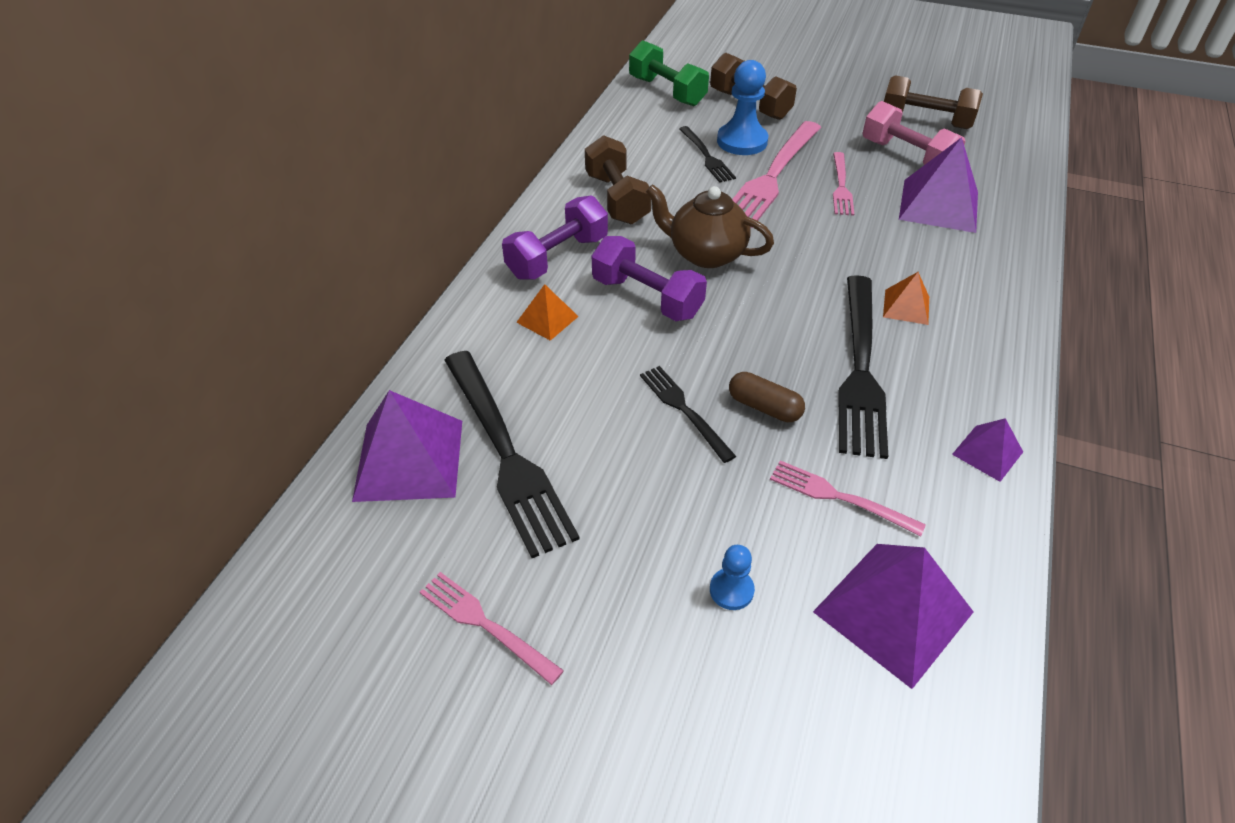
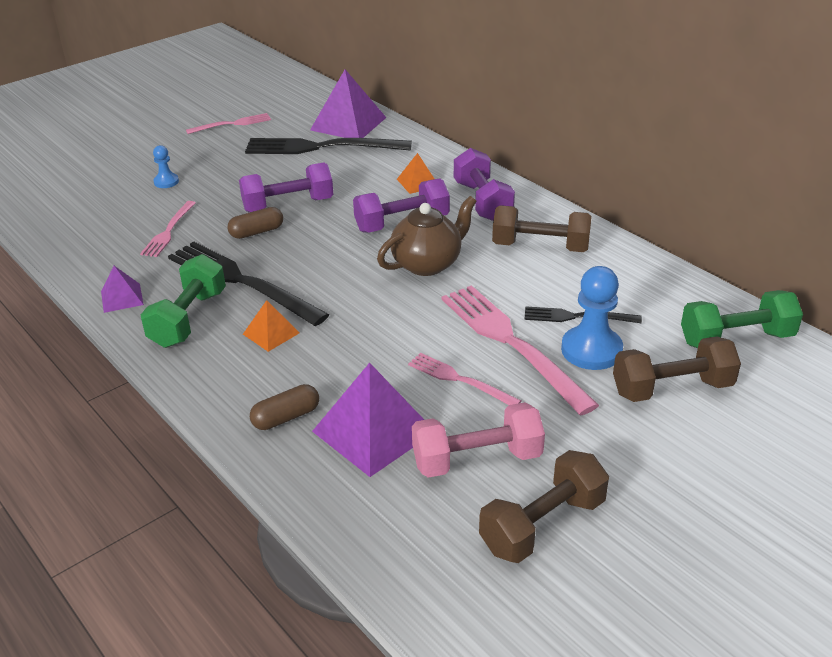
camera: 120 degrees right, 10 degrees down
(684, 409) = (288, 205): black fork -> purple dumbbell
(839, 497) = (168, 231): pink fork -> pink fork turned 135 degrees clockwise
(893, 611) = (95, 219): purple pyramid -> none
(953, 375) = (188, 319): none -> green dumbbell
(981, 251) = (286, 417): none -> brown capsule

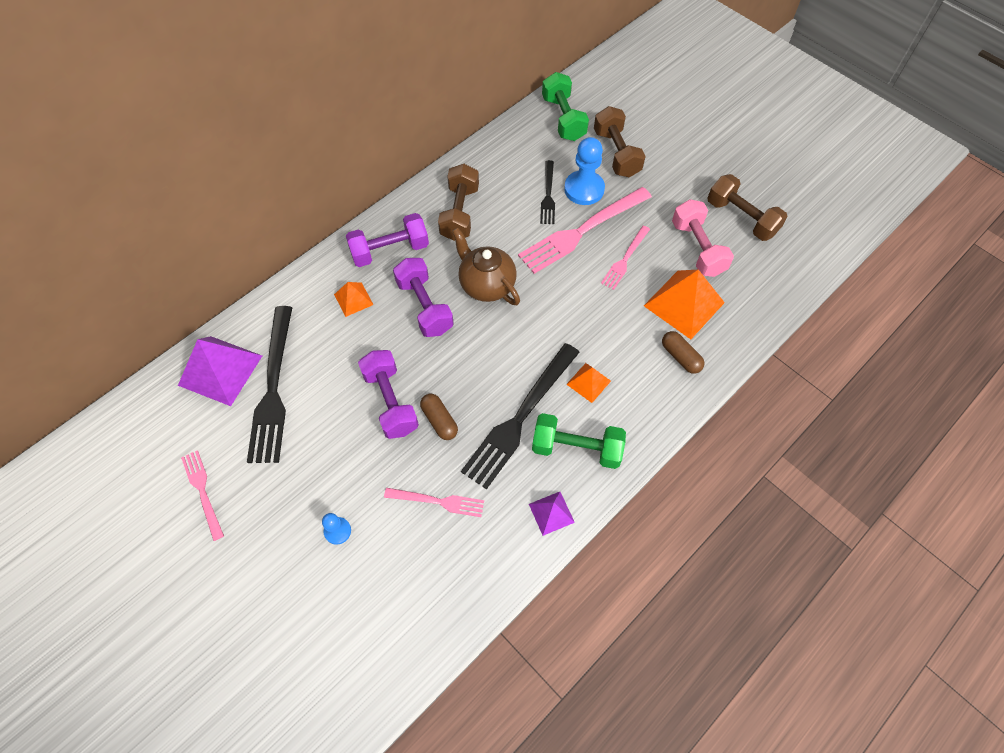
camera: 95 degrees left, 25 degrees up
(373, 431) = (684, 304): purple pyramid -> orange pyramid

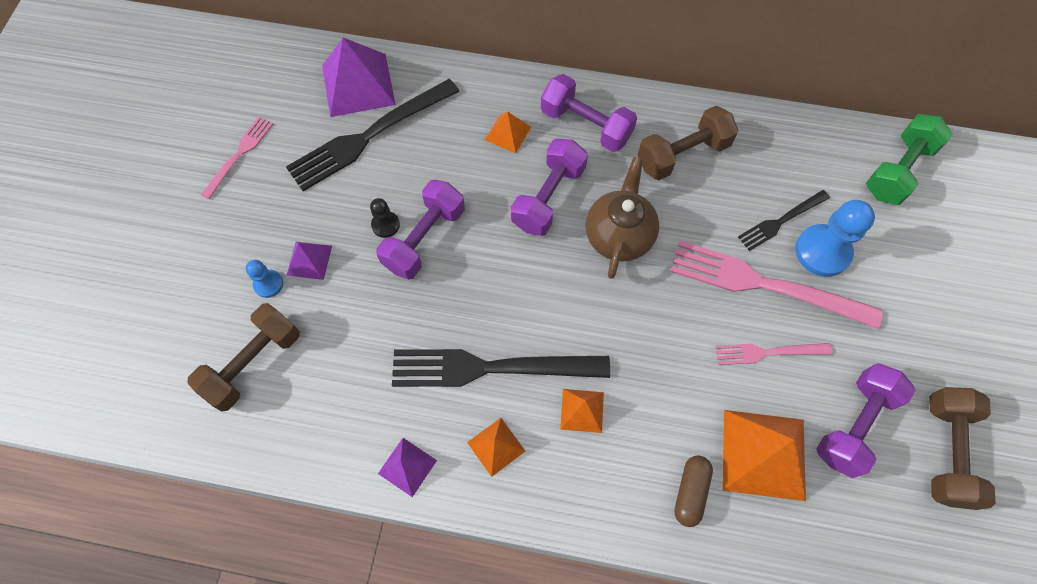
camera: 55 degrees right, 5 degrees up
(342, 490) = (309, 260): none -> purple pyramid
(357, 421) = (385, 225): none -> black pawn
(438, 501) = (351, 351): pink fork -> none
(439, 420) = (435, 295): brown capsule -> none
(576, 448) = (496, 446): green dumbbell -> orange pyramid
(616, 153) = (904, 254): brown dumbbell -> brown dumbbell (253, 363)
(697, 248) = (854, 424): pink dumbbell -> purple dumbbell

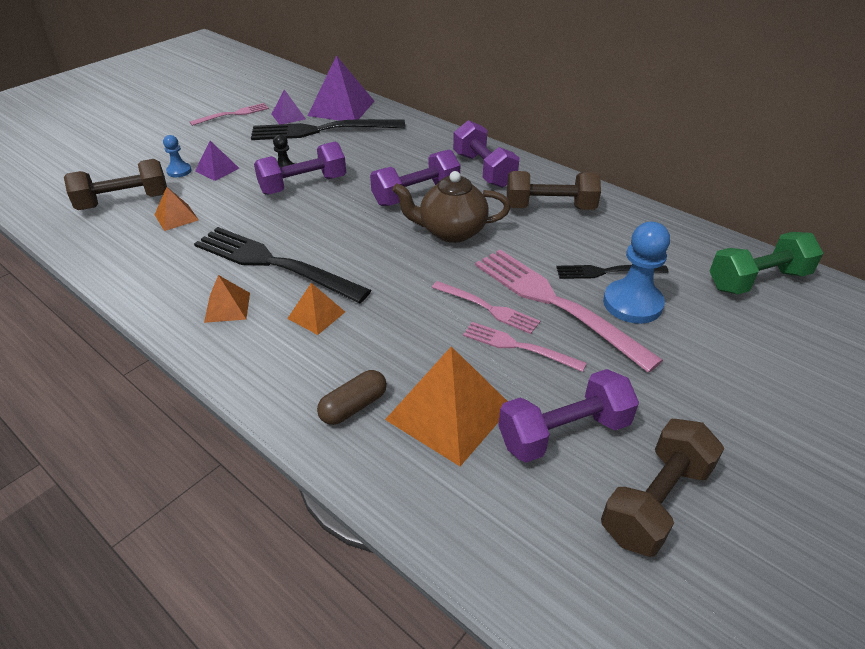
camera: 30 degrees right, 25 degrees down
(407, 466) = (153, 291): purple pyramid -> purple pyramid (288, 116)
(508, 133) = (419, 156): orange pyramid -> orange pyramid (176, 217)
(618, 235) = (451, 231): brown teapot -> brown teapot turned 135 degrees counterclockwise
(716, 321) = (488, 308): none -> pink fork

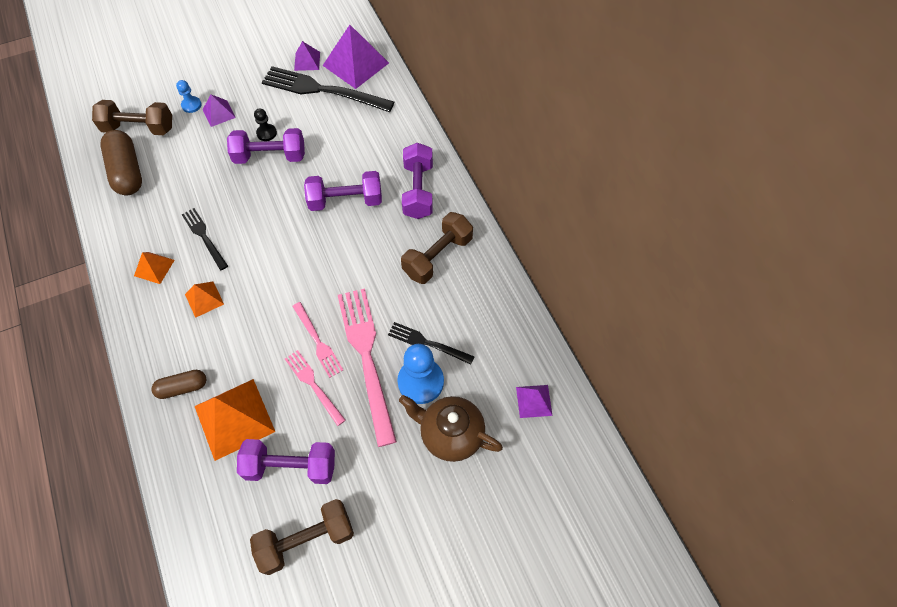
camera: 25 degrees right, 20 degrees up
(132, 238) = (127, 171): none -> brown capsule
(176, 217) = (165, 160): orange pyramid -> none
(233, 114) = (266, 43): pink fork -> none
(274, 263) = (204, 237): black fork -> black fork, size x0.53
(451, 231) = (344, 253): brown teapot -> brown teapot (450, 434)
(550, 208) = (437, 256): brown dumbbell -> brown dumbbell turned 75 degrees counterclockwise
(757, 280) = (534, 401): green dumbbell -> purple pyramid

